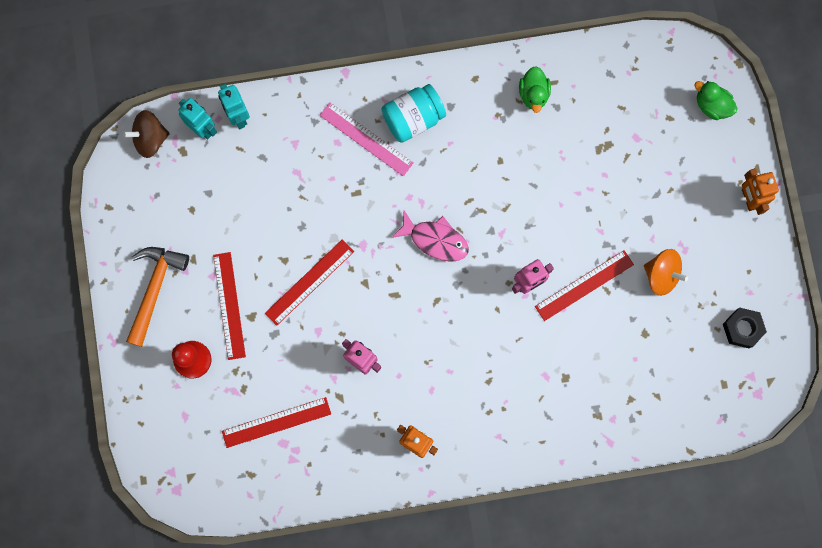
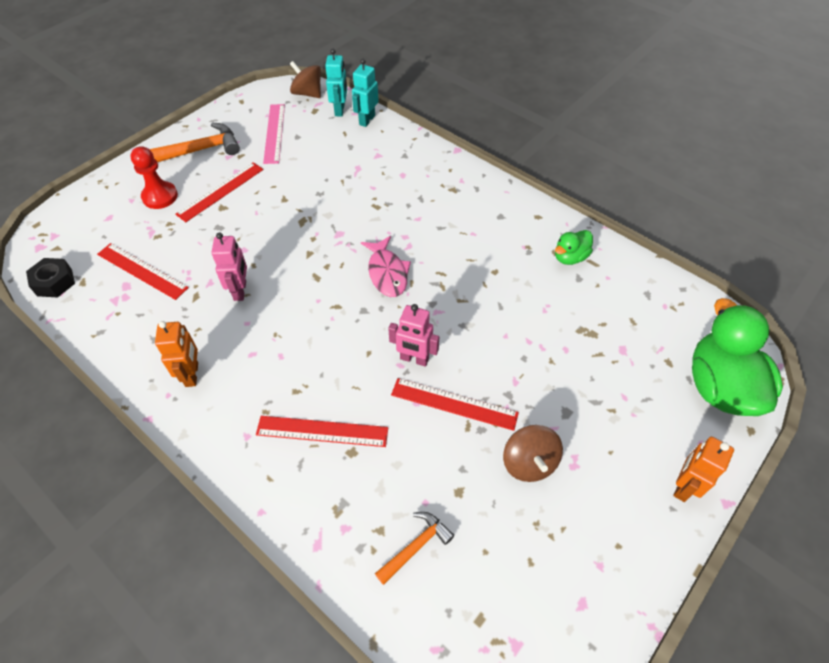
camera: 50 degrees right, 25 degrees down
(309, 282) = (279, 222): red ruler -> red ruler (322, 431)
(366, 139) = (422, 187): pink ruler -> pink ruler (274, 133)
(413, 119) = (466, 202): turquoise jar -> none
(657, 386) = (416, 546): none -> orange hammer
(661, 275) = (529, 463): orange spinning top -> brown spinning top
(712, 106) = (720, 387): green duck -> green duck, size x2.00
(742, 329) = (556, 589): black nut -> black nut (54, 282)

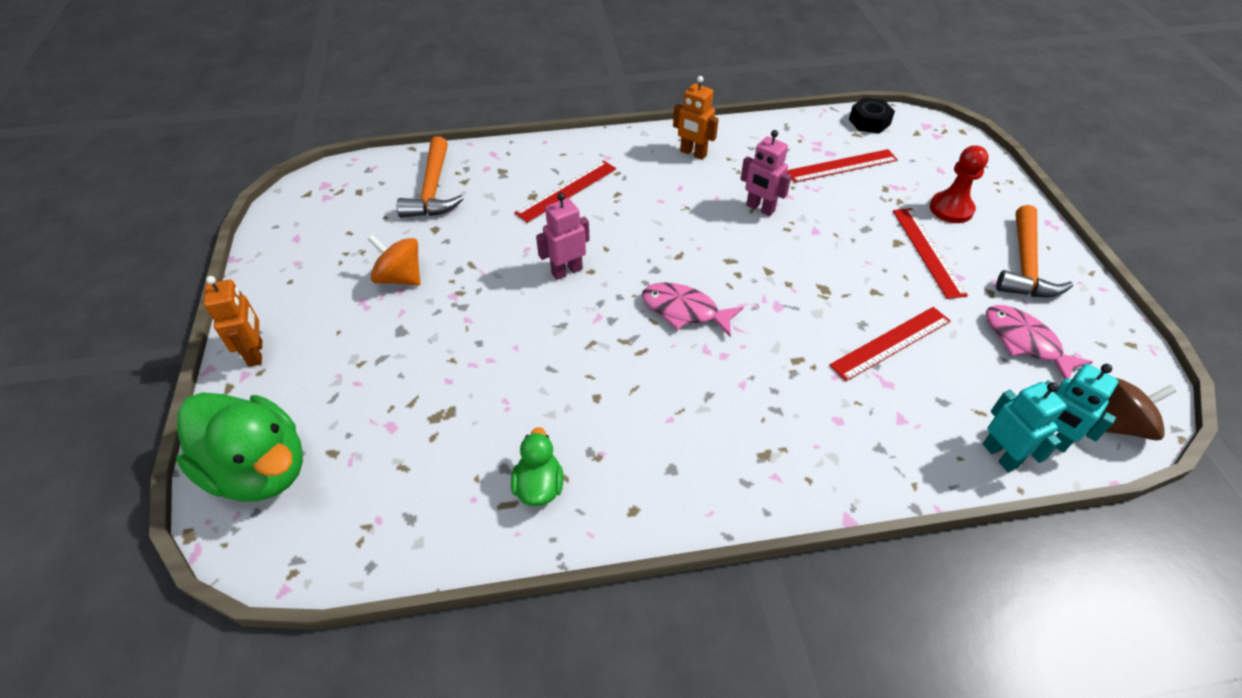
camera: 130 degrees right, 5 degrees down
(274, 133) = (1025, 342): pink ruler -> pink fish
(416, 546) = (433, 190): orange hammer -> orange hammer, size x1.65
(454, 403) = (498, 269): red ruler -> red ruler (891, 343)
(529, 463) = (400, 278): brown spinning top -> orange spinning top

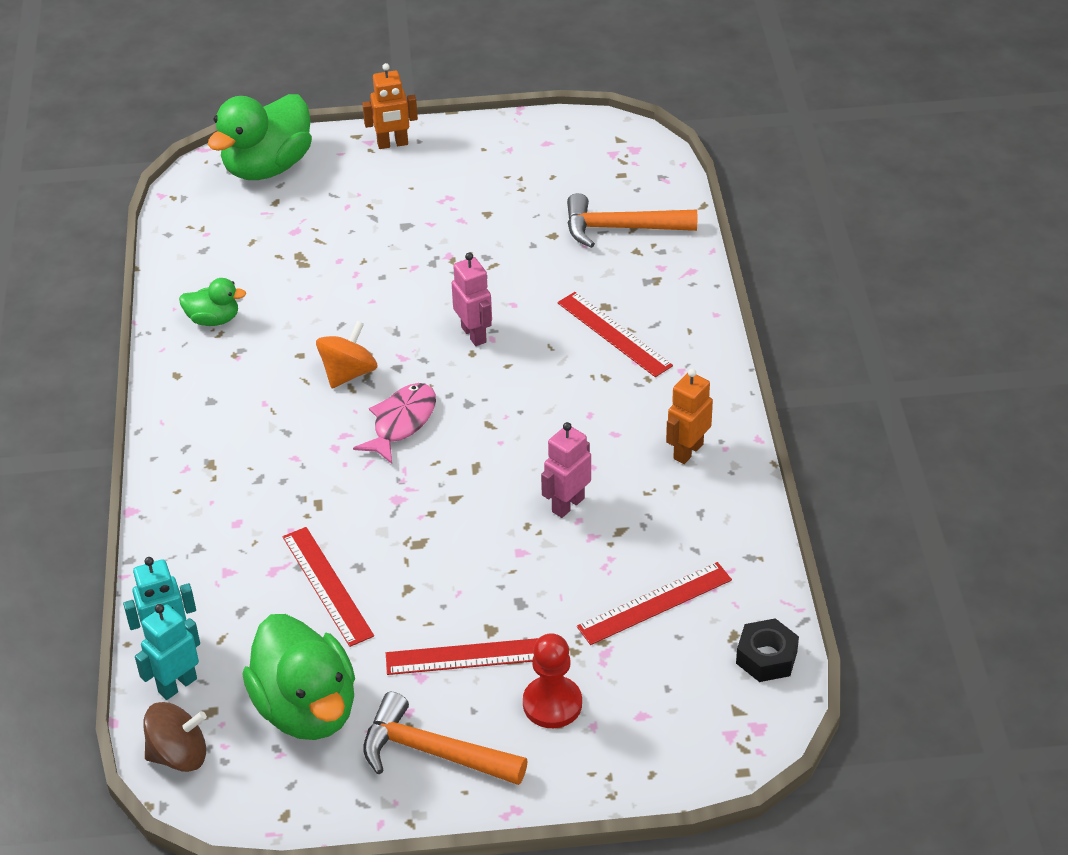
camera: 95 degrees right, 5 degrees down
(400, 278) = (479, 218): orange spinning top -> orange spinning top (348, 373)
(842, 166) = (654, 603): red ruler -> red ruler turned 75 degrees clockwise
(1025, 342) = (307, 708): pink fish -> green duck
(1119, 424) = (179, 755): brown spinning top -> brown spinning top turned 90 degrees counterclockwise

